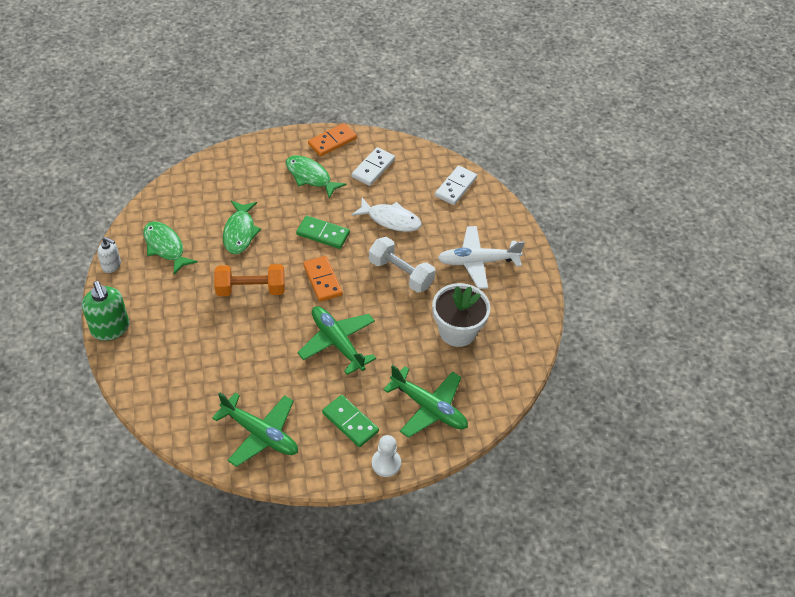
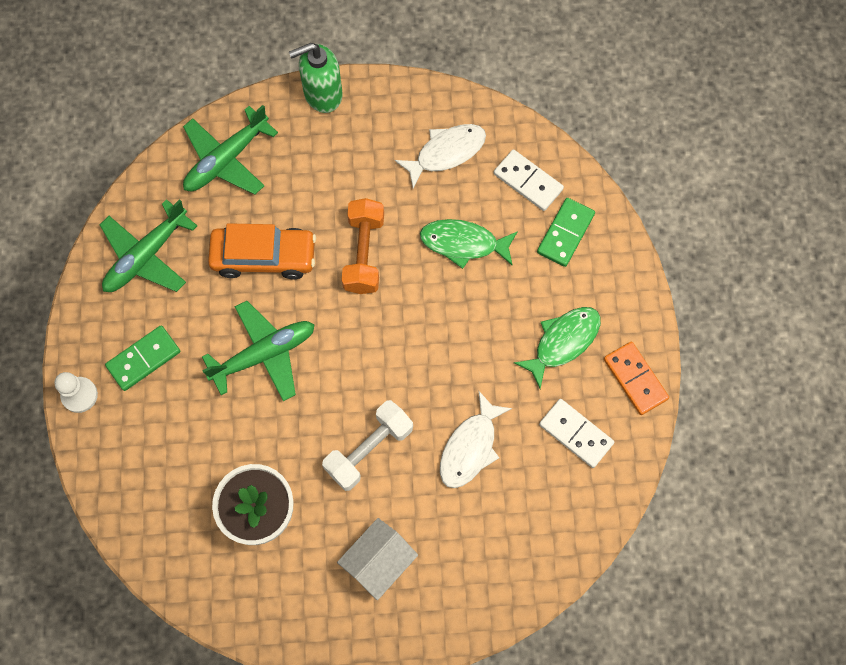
camera: 100 degrees right, 20 degrees up
(112, 265) = (421, 92): white soap dispenser -> none
(165, 247) = (446, 153): green fish -> white fish
(256, 352) = (264, 256): none -> orange car
(322, 280) = (369, 344): orange domino -> none
(323, 234) = (451, 351): green domino -> green domino (565, 233)
(429, 408) = (147, 457): green plane -> green plane (226, 159)
(456, 187) = (529, 554): white domino -> white domino (528, 182)
(477, 262) = (378, 562): white plane -> white house

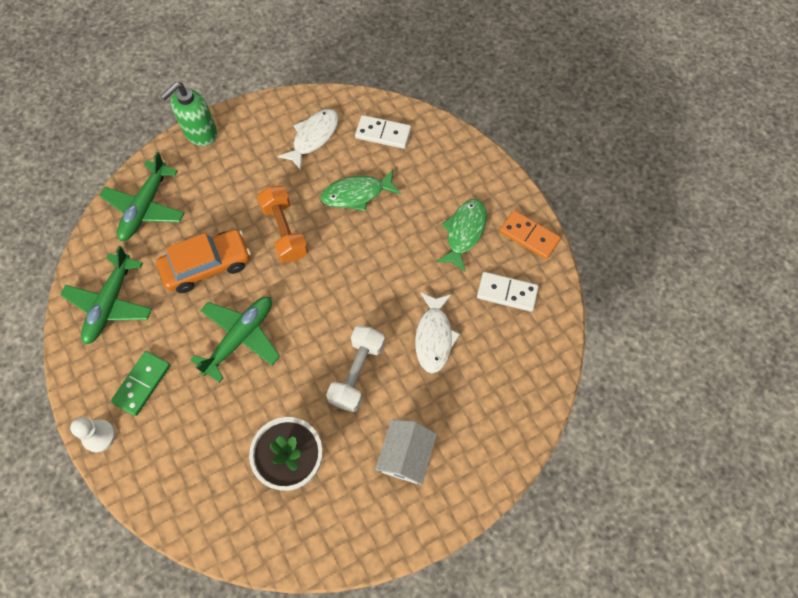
camera: 25 degrees left, 5 degrees down
(565, 233) = (428, 157): green domino -> none

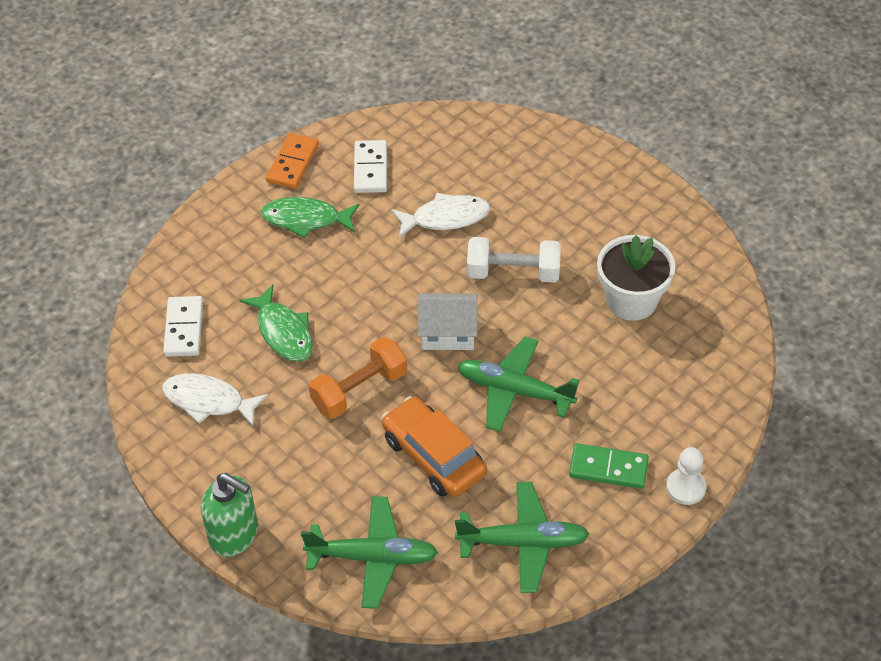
camera: 105 degrees left, 15 degrees down
(406, 456) = (584, 211): white house -> white house (448, 333)

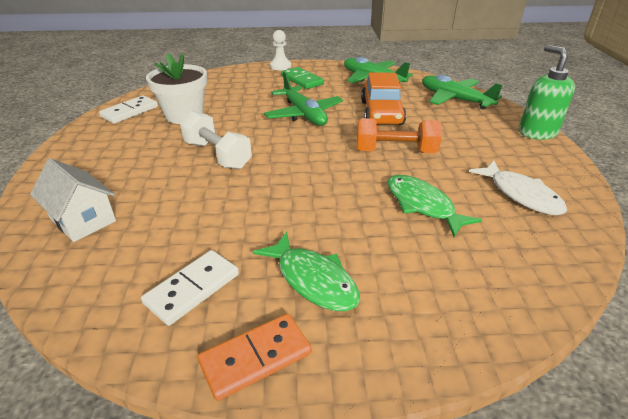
camera: 140 degrees left, 15 degrees down
(184, 328) = (519, 253): white domino -> white domino (130, 112)
(283, 332) = (422, 205): green fish -> green fish turned 45 degrees counterclockwise
(446, 218) = (202, 208): white fish -> none
(448, 333) = (303, 149): white house -> white house (83, 220)

